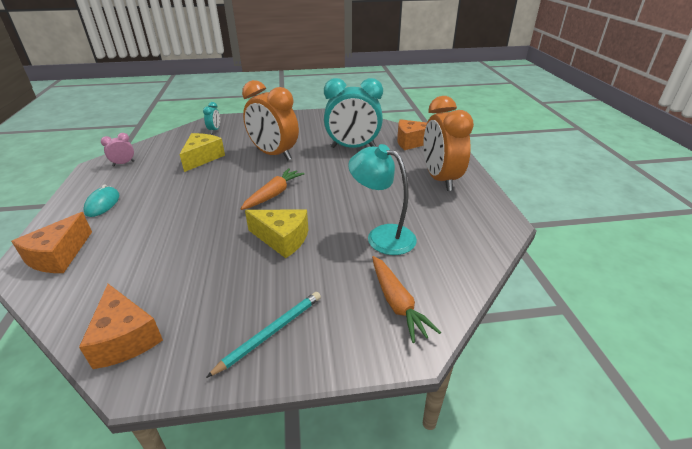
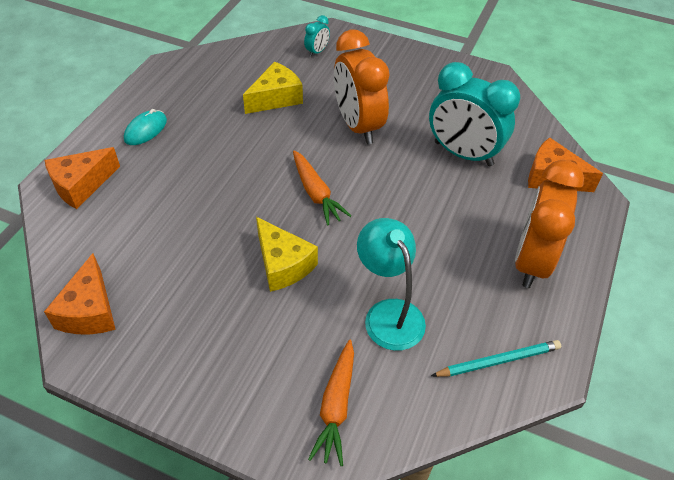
camera: 30 degrees right, 15 degrees up
(123, 163) = (193, 73): pink clock -> none
(270, 333) = (202, 372): turquoise pencil -> turquoise pencil (498, 360)
(274, 194) = (316, 193): orange carrot -> orange carrot turned 90 degrees clockwise

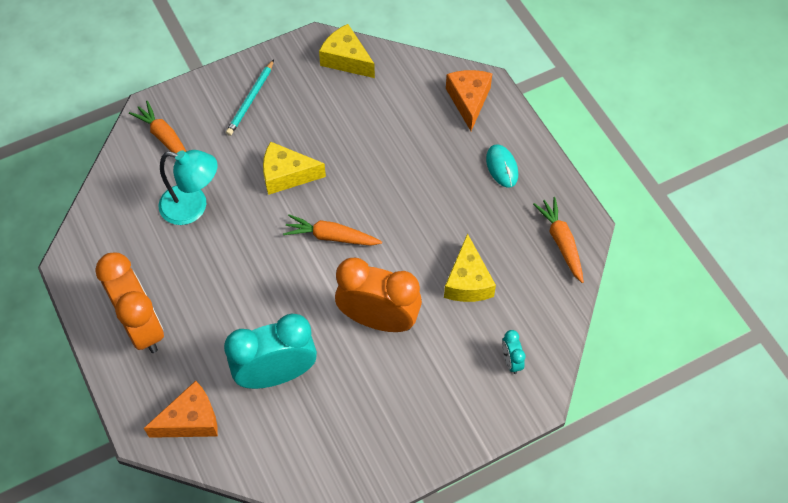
camera: 130 degrees right, 10 degrees up
(89, 311) = (346, 59): orange cheese -> yellow cheese
(193, 70) = (561, 242): none -> orange carrot
(498, 360) = (104, 240): turquoise pencil -> turquoise pencil (251, 100)

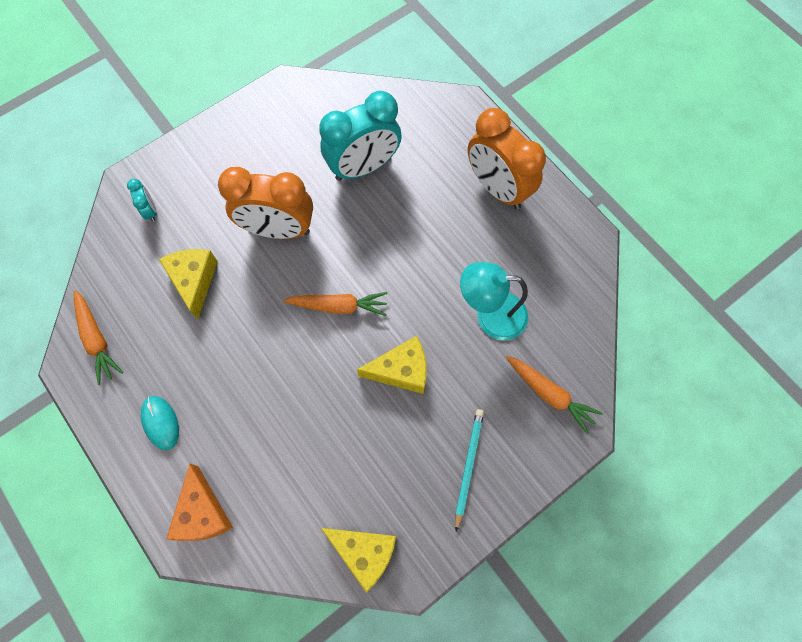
camera: 170 degrees right, 10 degrees up
(191, 420) = (427, 120): orange cheese -> none

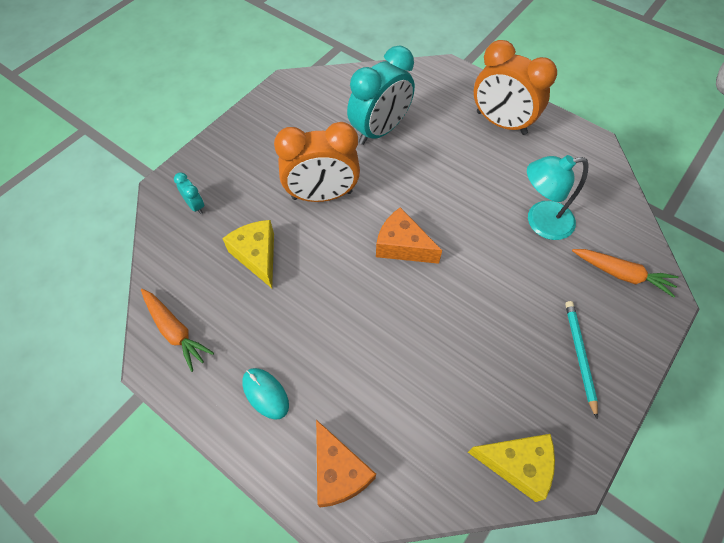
camera: 15 degrees left, 10 degrees down
(339, 306) = (402, 246): orange carrot -> orange cheese
(401, 370) = (482, 287): yellow cheese -> none

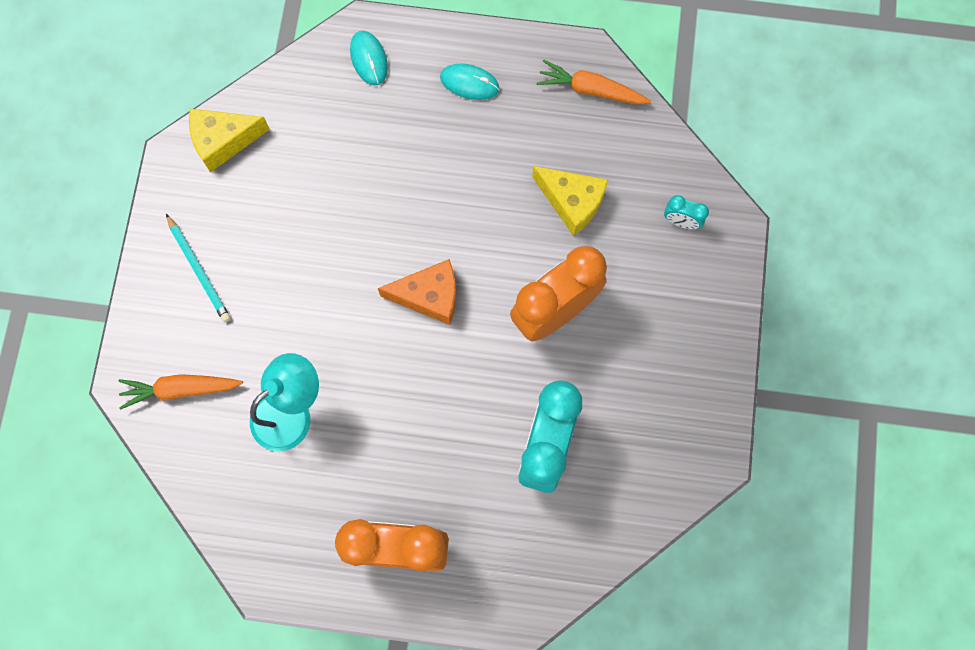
camera: 150 degrees right, 15 degrees up
(339, 472) = (369, 59): orange cheese -> turquoise mouse

